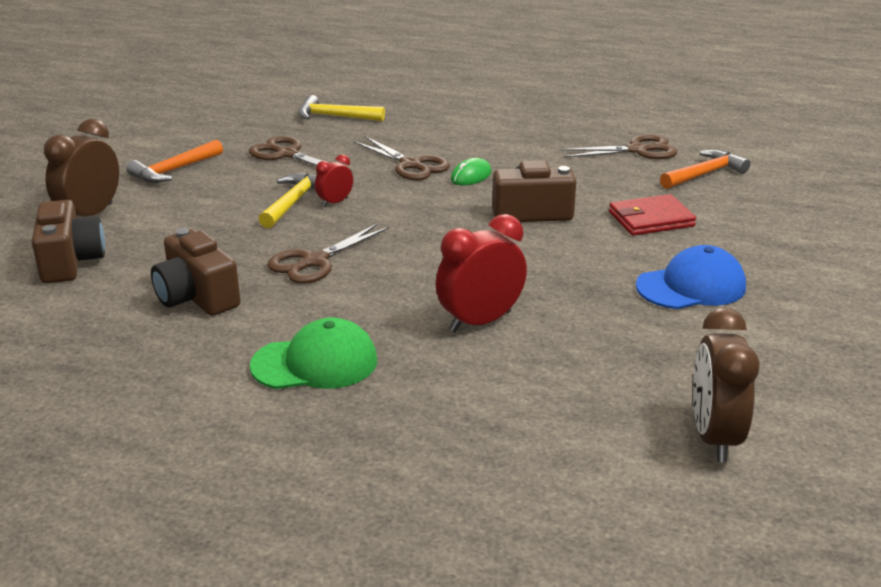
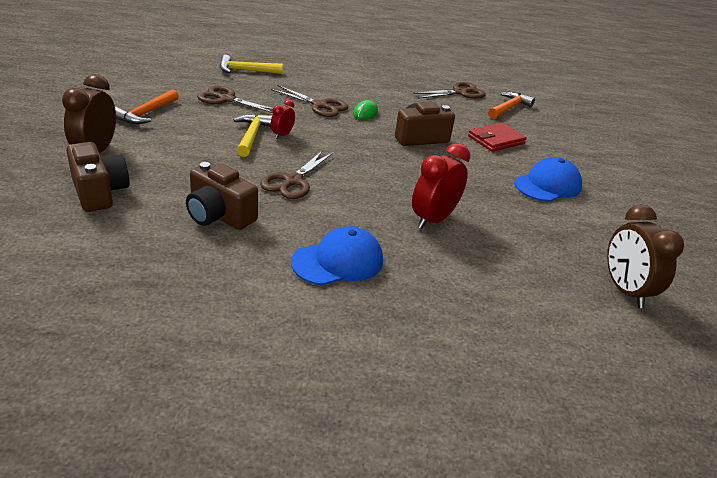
camera: 20 degrees left, 5 degrees up
(315, 363) = (338, 261): green cap -> blue cap

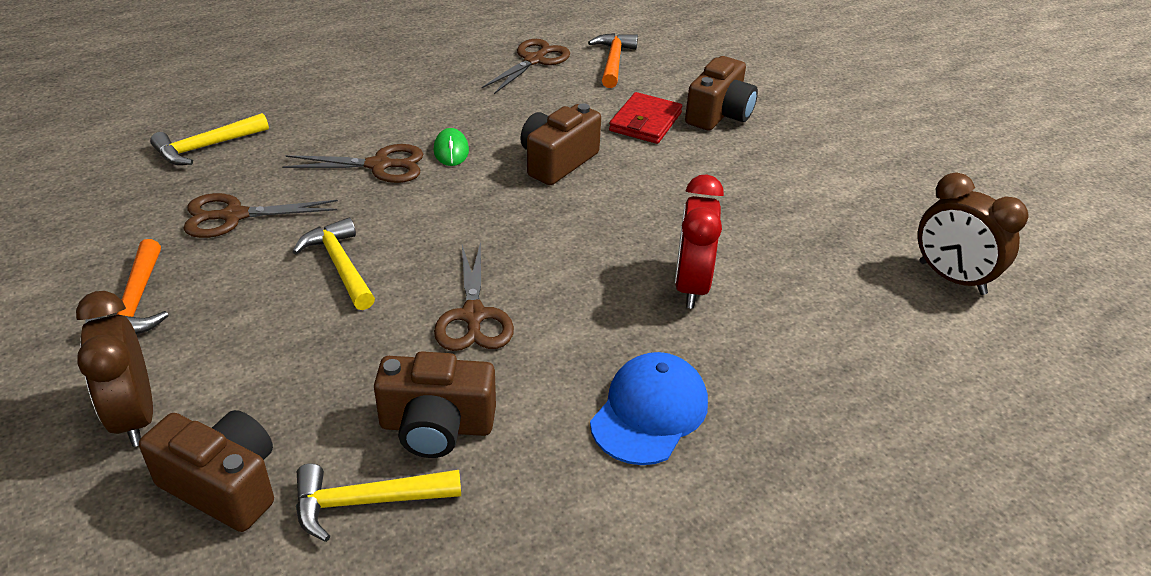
camera: 30 degrees left, 5 degrees up
(151, 228) = (367, 502): none -> yellow hammer
(282, 135) = (380, 243): red clock -> none
(547, 185) = (759, 167): blue cap -> none
(550, 153) = (719, 114): none -> brown camera

